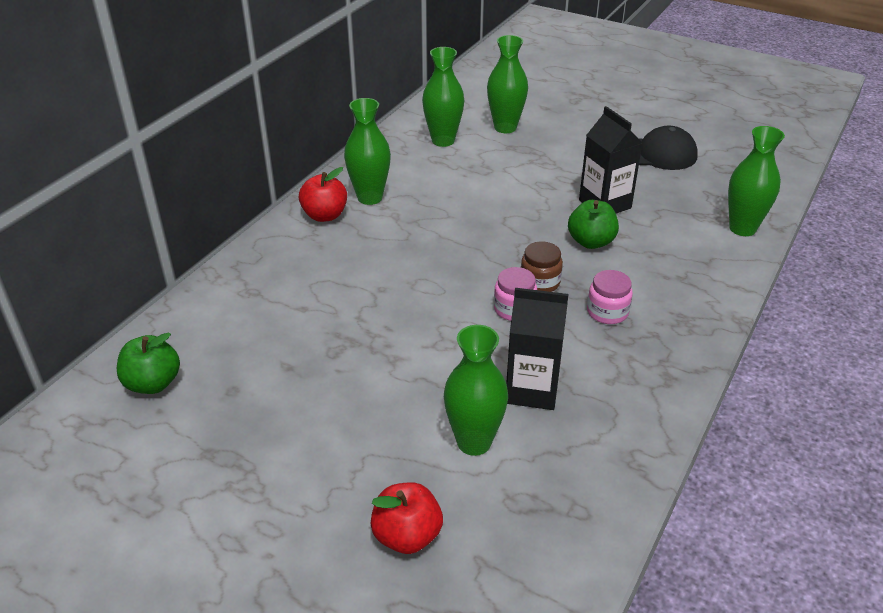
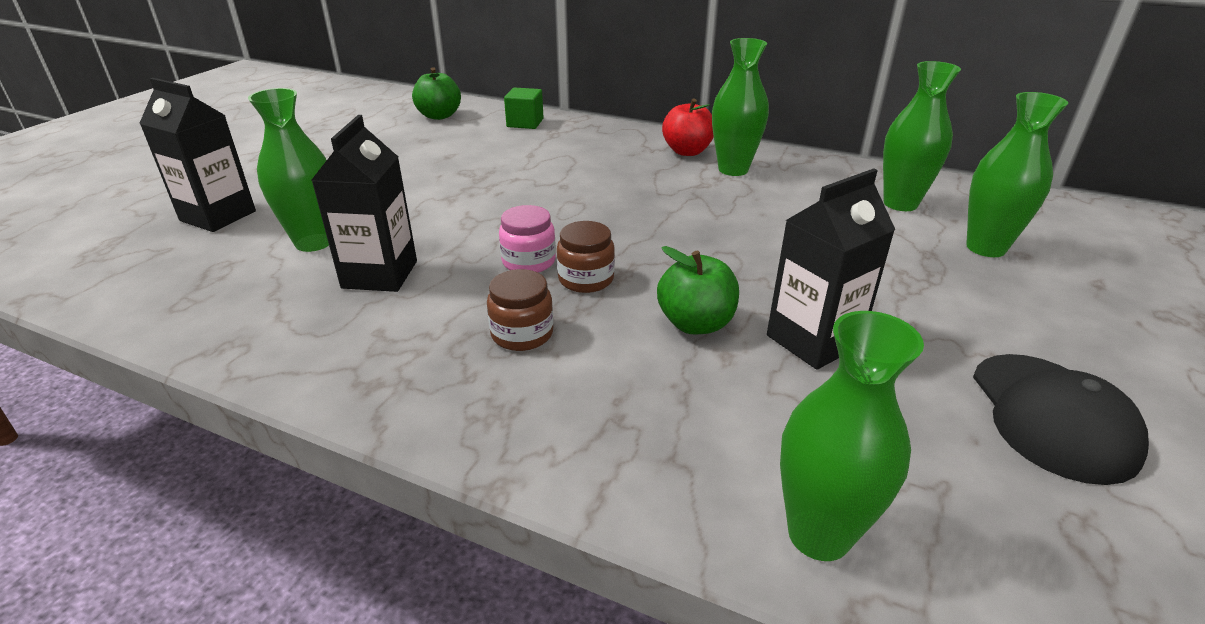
camera: 85 degrees right, 5 degrees down
(209, 312) = (525, 123): none -> green cube
(407, 536) = (218, 216): red apple -> black carton
(607, 312) = (522, 334): pink jar -> brown jar

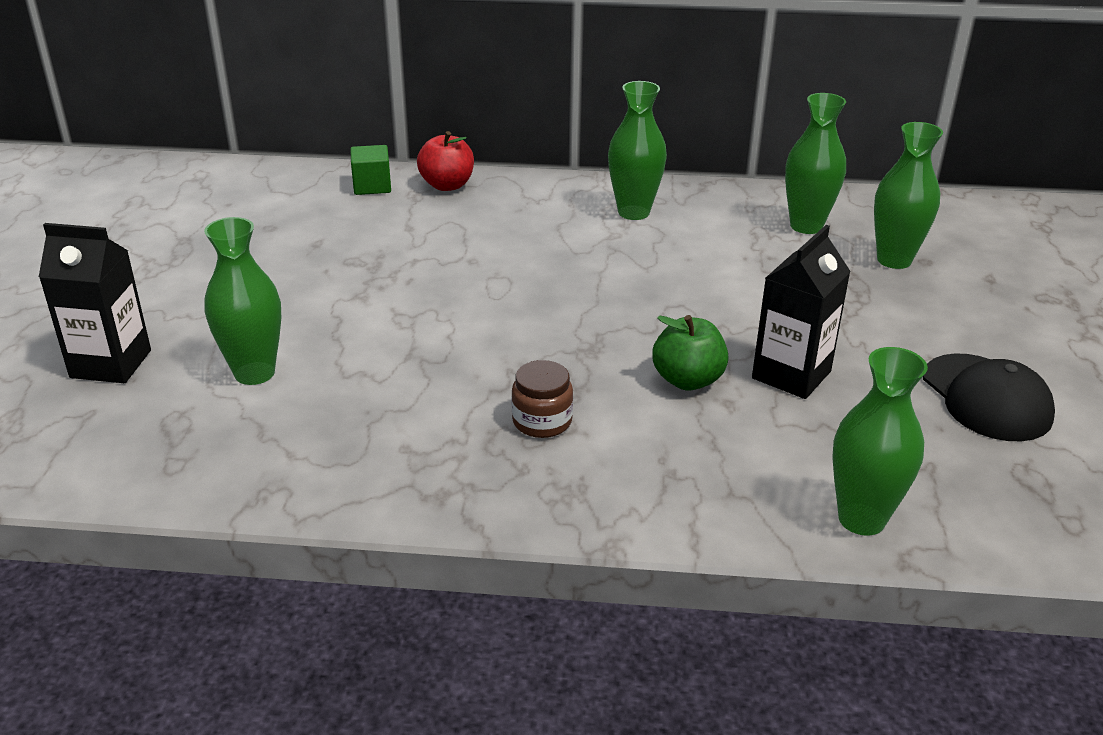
camera: 20 degrees left, 0 degrees up
(380, 274) = (358, 393): black carton -> none
(439, 116) = (260, 191): green apple -> none
(529, 261) = (497, 350): pink jar -> none
(586, 279) = (564, 358): brown jar -> none
(687, 151) = (575, 197): red apple -> red apple (447, 185)

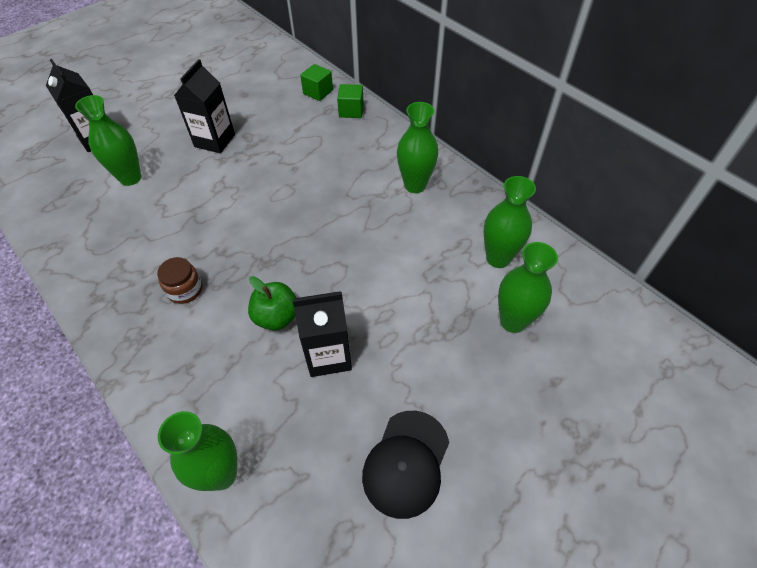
camera: 45 degrees right, 20 degrees up
(314, 284) = (214, 140): none -> black carton
(447, 185) = (351, 111): red apple -> green cube

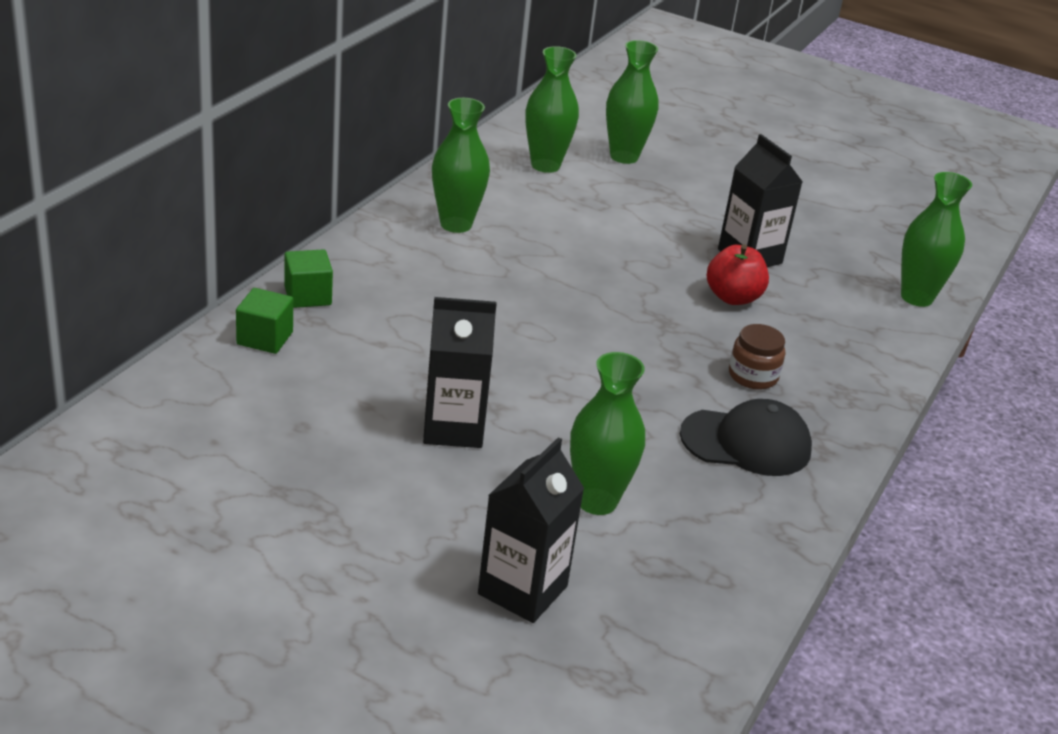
camera: 115 degrees left, 20 degrees down
(277, 317) = (733, 297): green apple -> red apple
(406, 463) = (814, 204): black cap -> black cap (746, 443)

